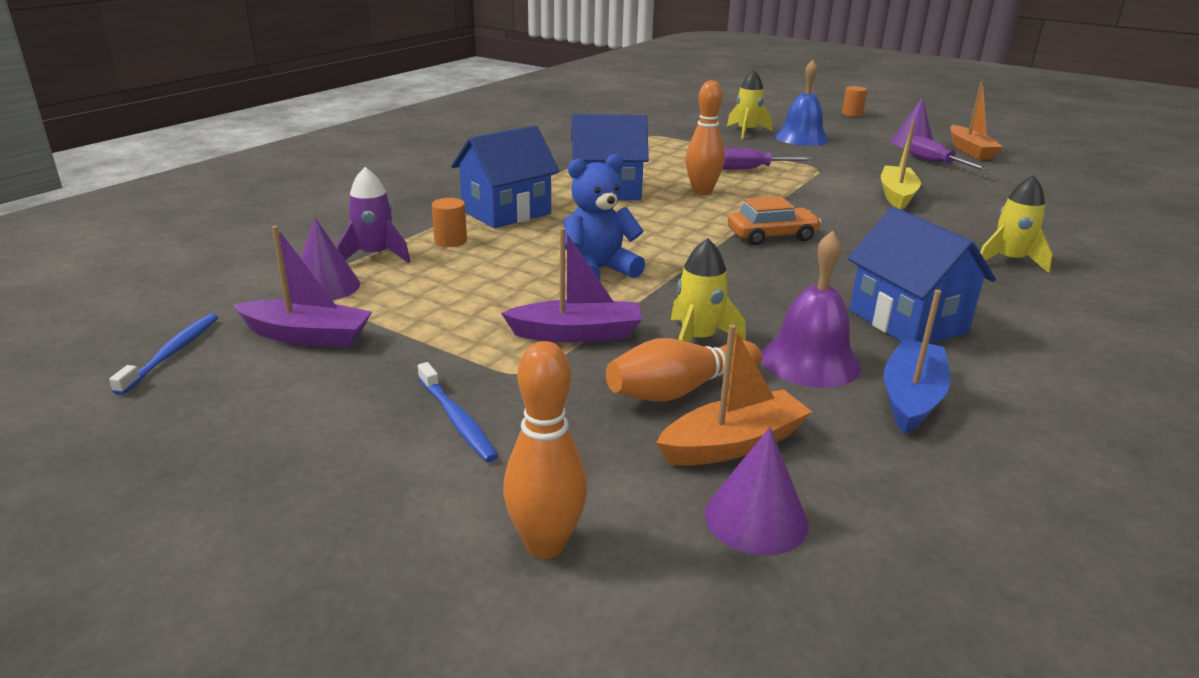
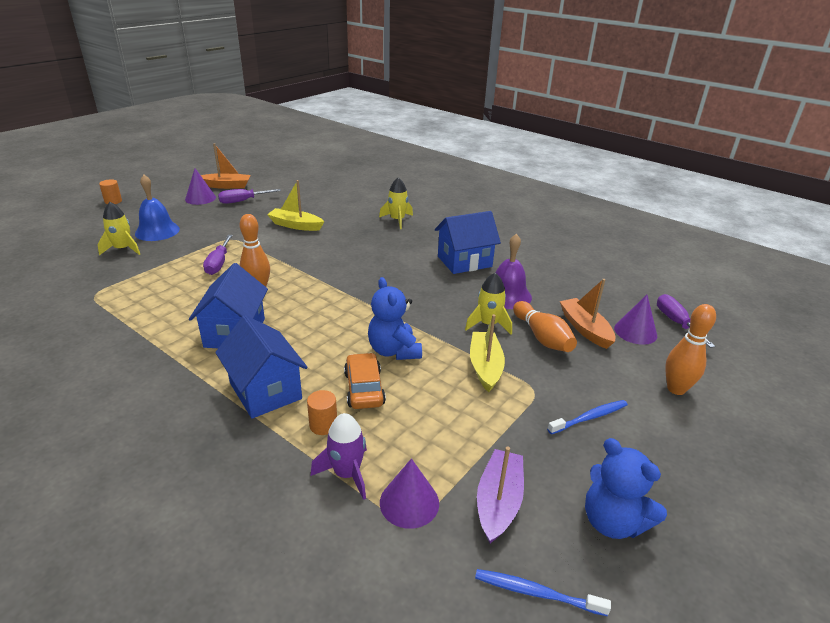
camera: 85 degrees left, 5 degrees up
(242, 416) = (612, 521): none -> blue teddy bear
(577, 334) = (485, 367): purple boat -> yellow boat
(772, 236) = (349, 278): orange car -> orange car (364, 388)
(839, 607) = (676, 322): none -> purple screwdriver
(911, 397) = (535, 277): blue boat -> none

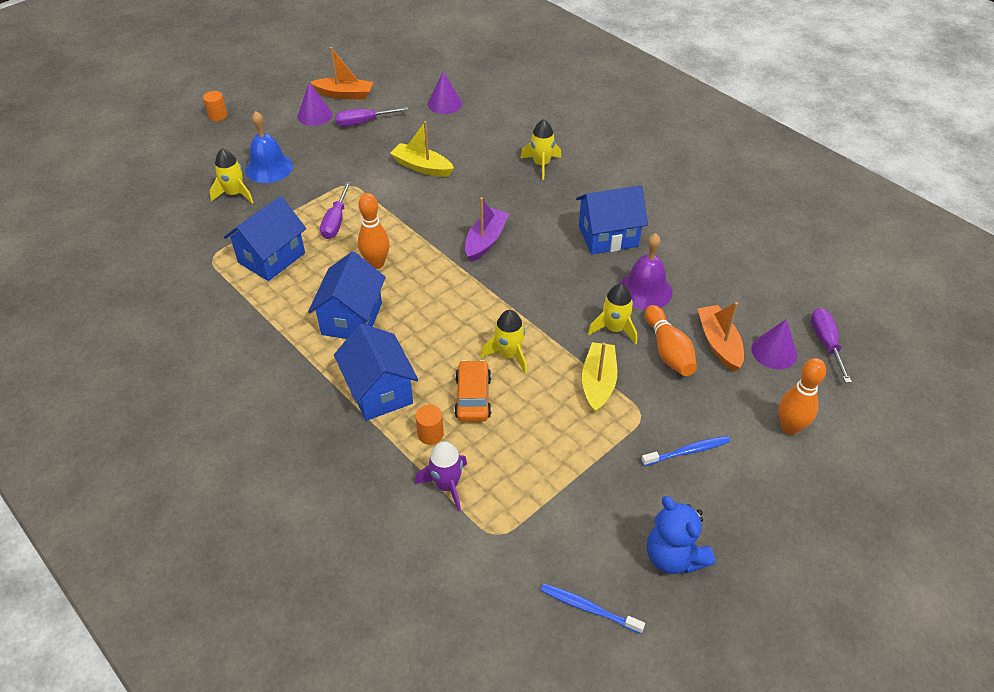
camera: 10 degrees right, 15 degrees up
(155, 291) = (271, 258): none -> blue house
(394, 351) = (508, 355): blue teddy bear -> yellow rocket
(409, 502) = (497, 518): purple cone -> purple cone (444, 103)
(498, 502) = (576, 527): purple boat -> purple boat (485, 241)

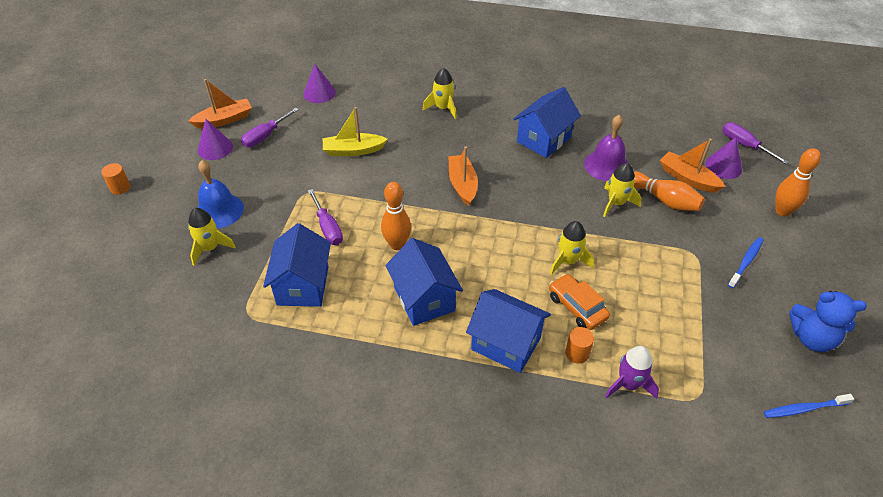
camera: 35 degrees left, 0 degrees up
(485, 241) = (462, 184): purple boat -> orange boat
(598, 382) = (645, 247): yellow boat -> none

